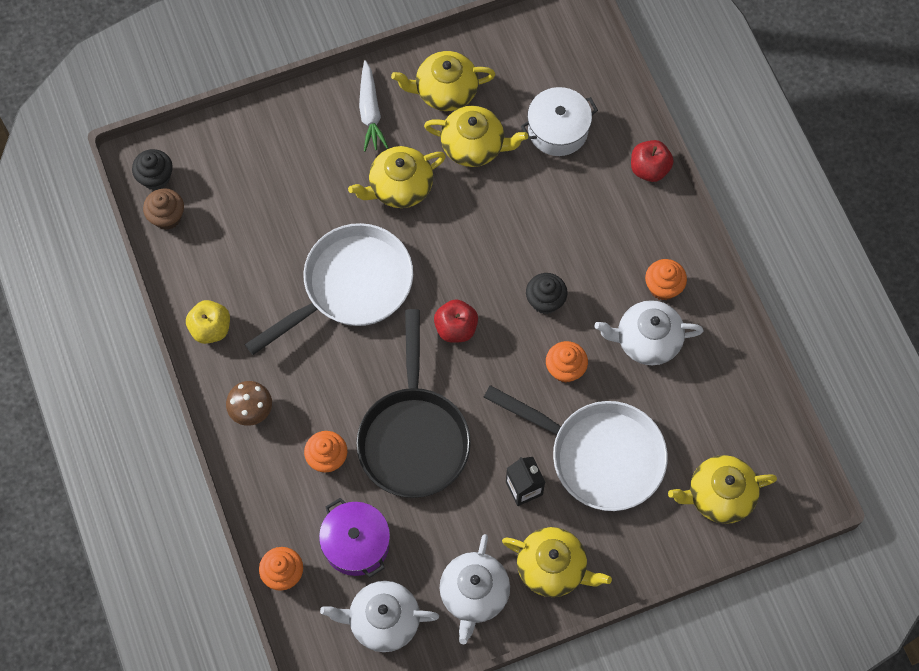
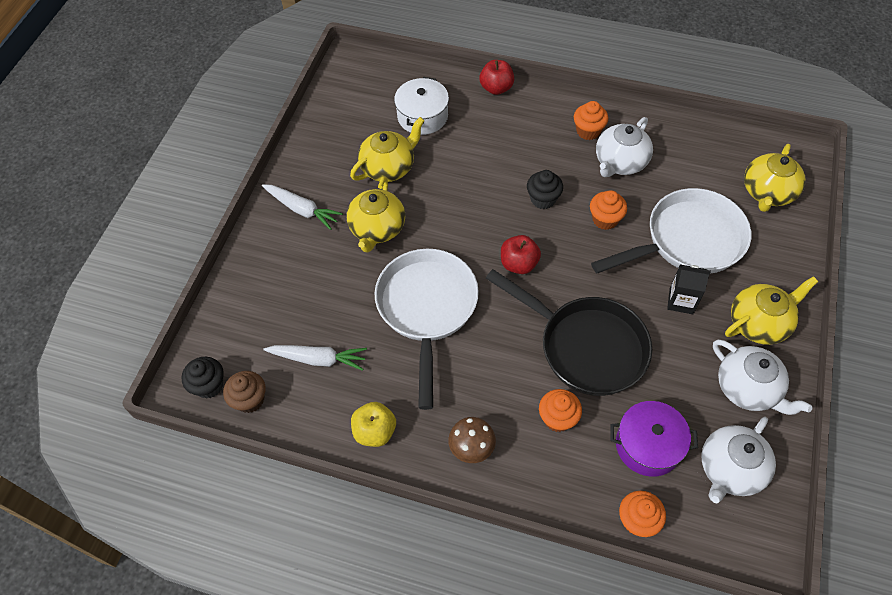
camera: 50 degrees left, 10 degrees down
(240, 239) = (318, 359): none -> white carrot
(445, 91) = (332, 158): yellow teapot -> none

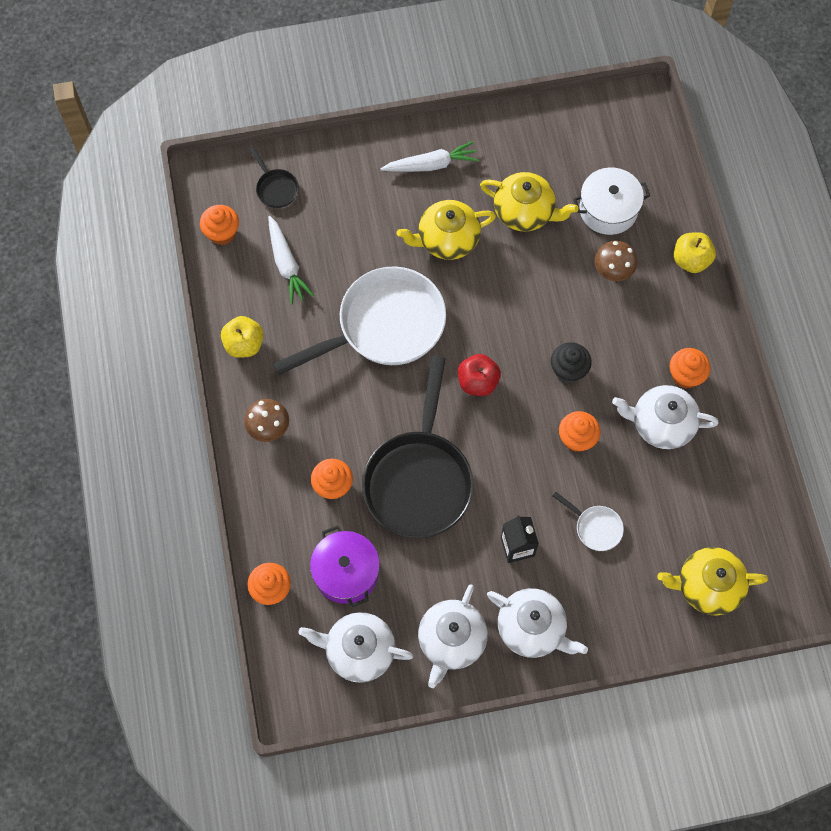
camera: 60 degrees right, 10 degrees up
(209, 385) = (218, 195): black cupcake -> none
(237, 334) = (275, 188): none -> black pan
(250, 400) = (222, 233): brown cupcake -> orange cupcake
(302, 210) = (431, 165): white carrot -> white carrot turned 105 degrees counterclockwise
(475, 136) = (613, 271): none -> brown mushroom
(496, 88) = (691, 260): red apple -> yellow apple
(687, 241) = (595, 527): white pan -> white pan, size x0.42
(759, 323) = (532, 628): yellow teapot -> white teapot

